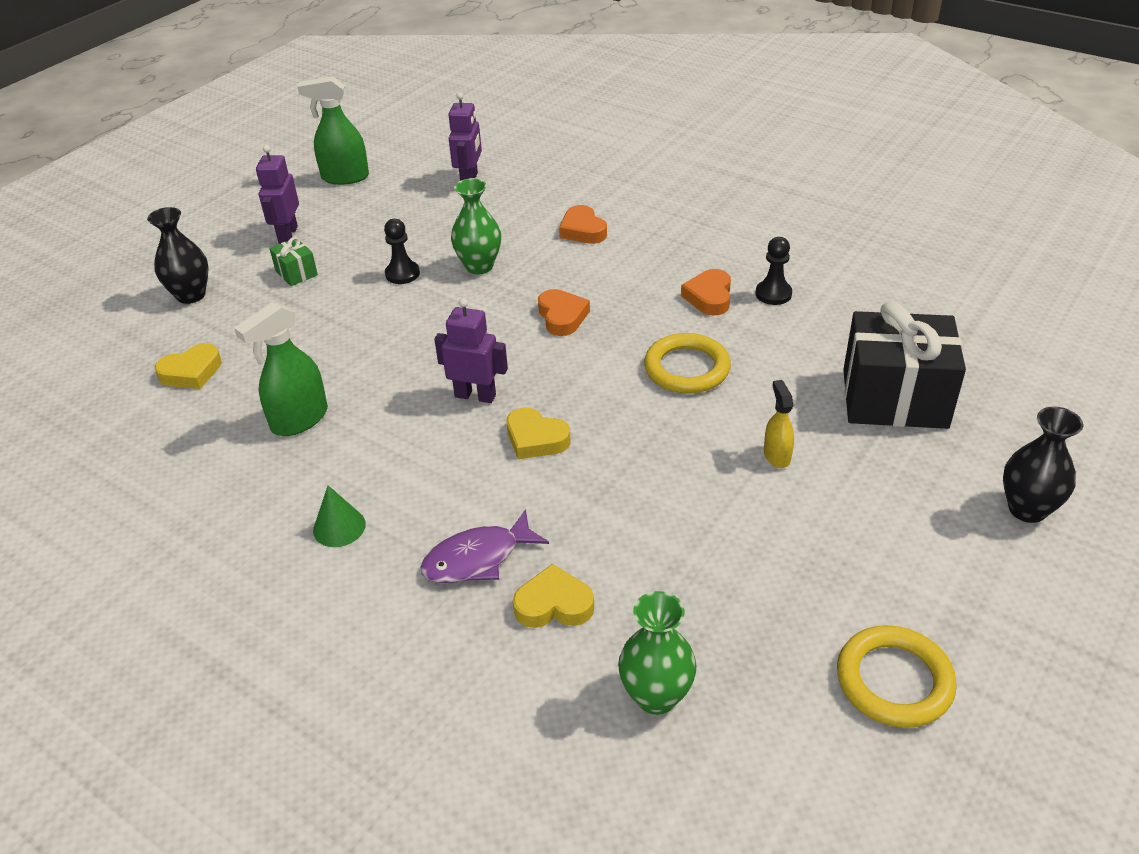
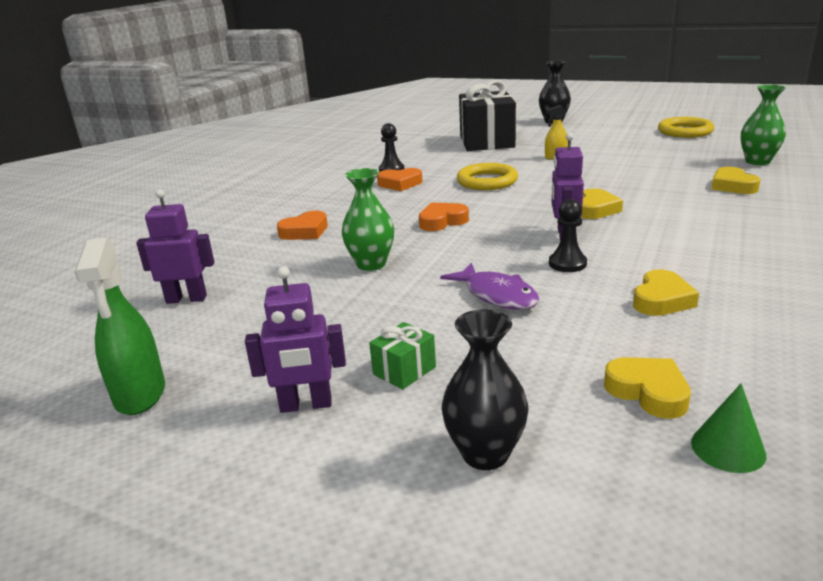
camera: 100 degrees left, 15 degrees down
(299, 420) = (661, 300): green spray bottle -> yellow heart
(339, 527) = (760, 253): green cone -> green cone (728, 448)
(402, 274) = (392, 300): black pawn -> black pawn (567, 264)
(477, 558) = (726, 208): purple fish -> purple fish (497, 295)

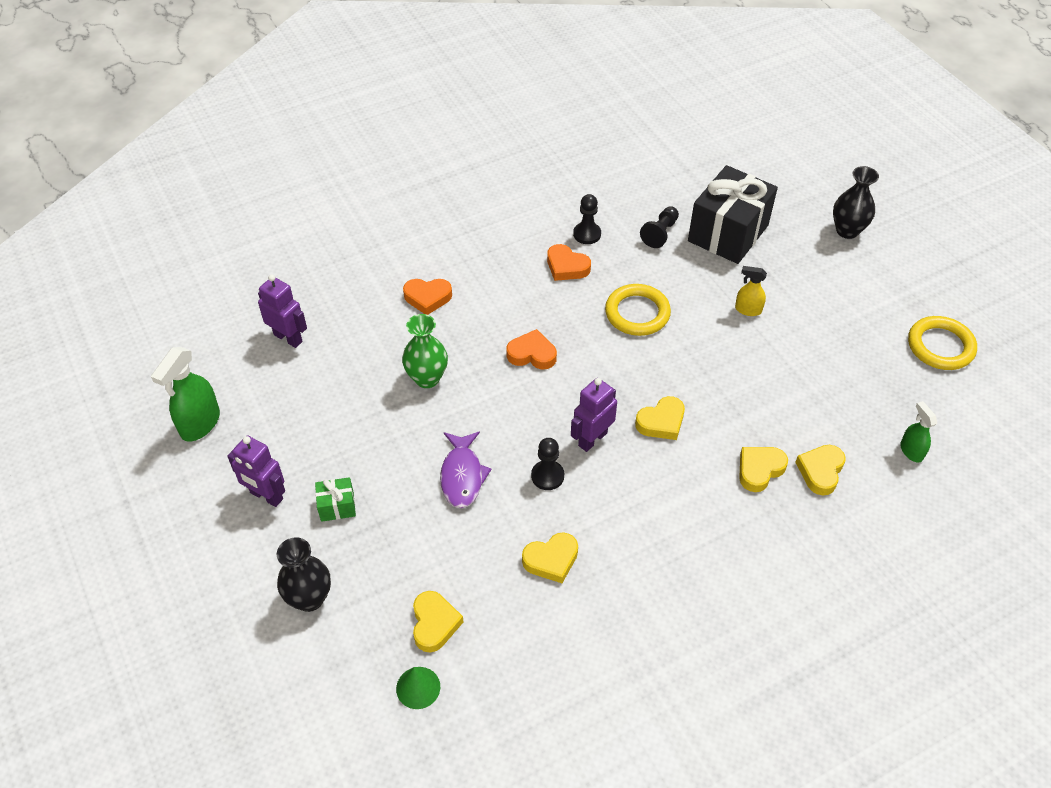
camera: 35 degrees right, 25 degrees up
(443, 154) = (660, 233): none -> black pawn
(699, 200) = (759, 470): none -> yellow heart
(757, 161) = (911, 451): green vase -> green spray bottle

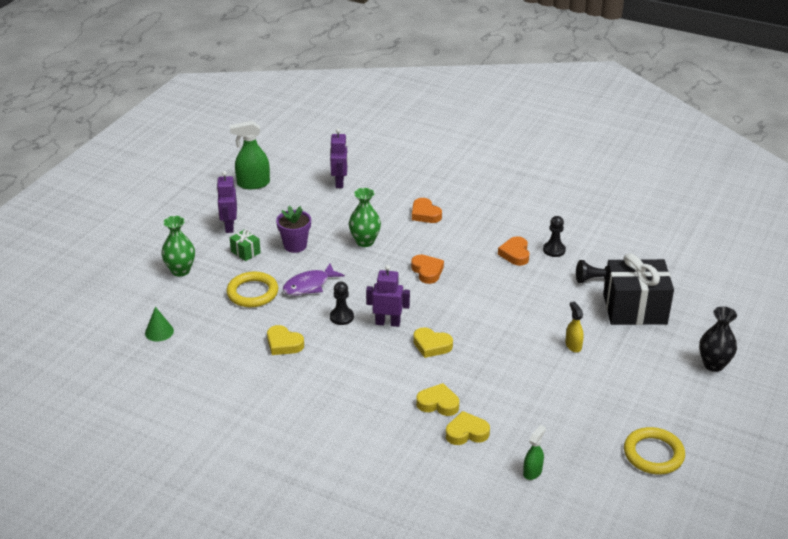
camera: 55 degrees right, 15 degrees down
(309, 598) = (180, 270): black vase -> green vase
(372, 448) = (295, 245): none -> purple flower pot
(434, 623) = (203, 319): yellow heart -> none
(637, 313) = (511, 299): yellow ring -> yellow ring (252, 293)

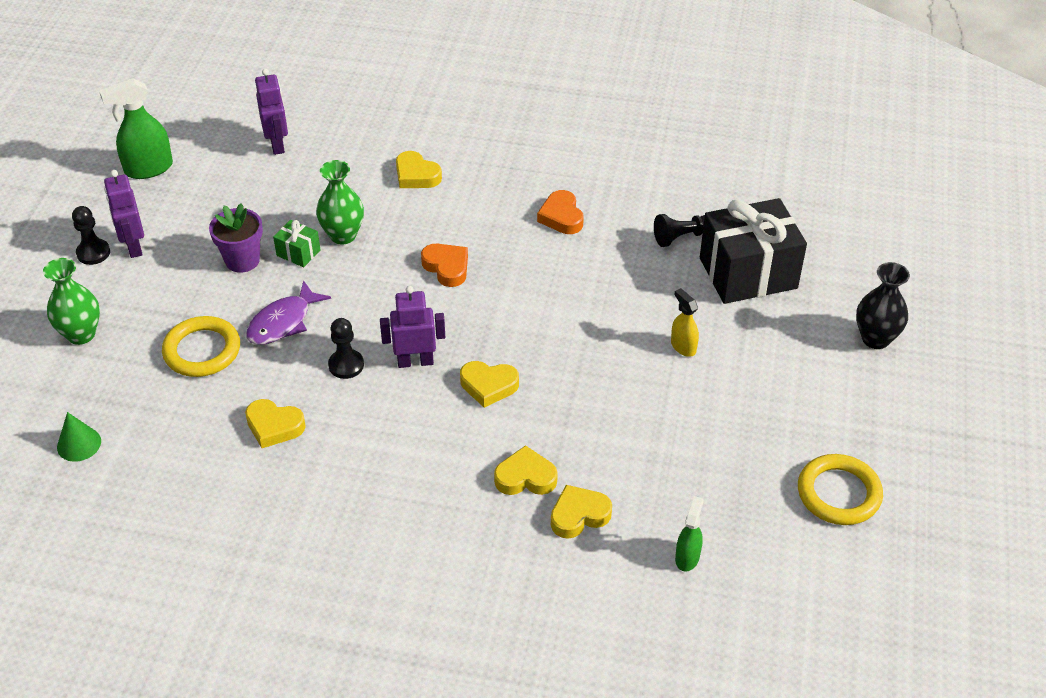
camera: 15 degrees left, 10 degrees up
(245, 252) = (171, 285): green gift -> green gift (298, 253)
(425, 214) = (416, 175): orange heart -> yellow heart
(554, 250) = (612, 201): black pawn -> black pawn (93, 253)

